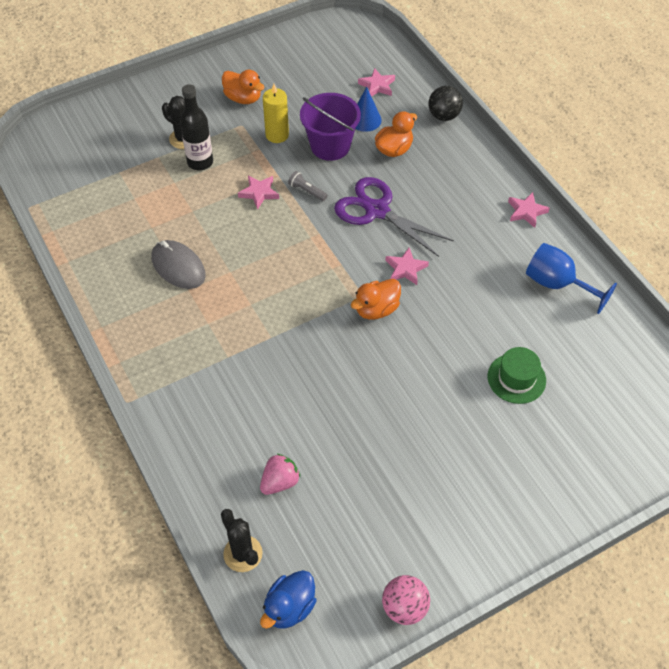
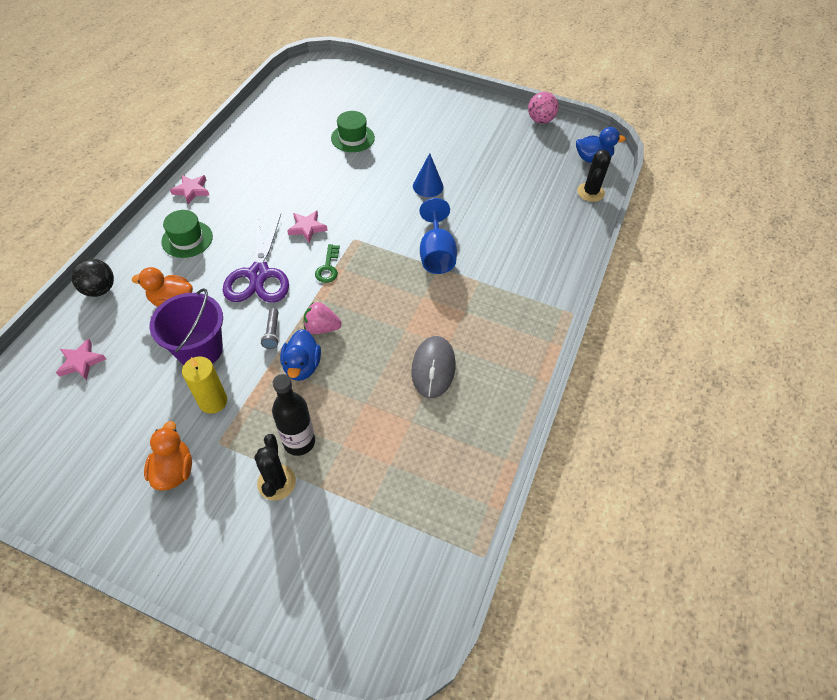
camera: 130 degrees left, 0 degrees up
(259, 193) = (302, 366): pink star -> blue duck
(280, 482) = (533, 201): pink strawberry -> pink strawberry (322, 328)
(344, 258) = (328, 267): none -> green key
(365, 120) = (143, 343): blue cone -> blue cone (428, 186)
(376, 309) = (360, 225): orange duck -> none
(460, 184) = (187, 239): none -> green hat
(557, 284) = (255, 149): blue goblet -> blue goblet (436, 254)

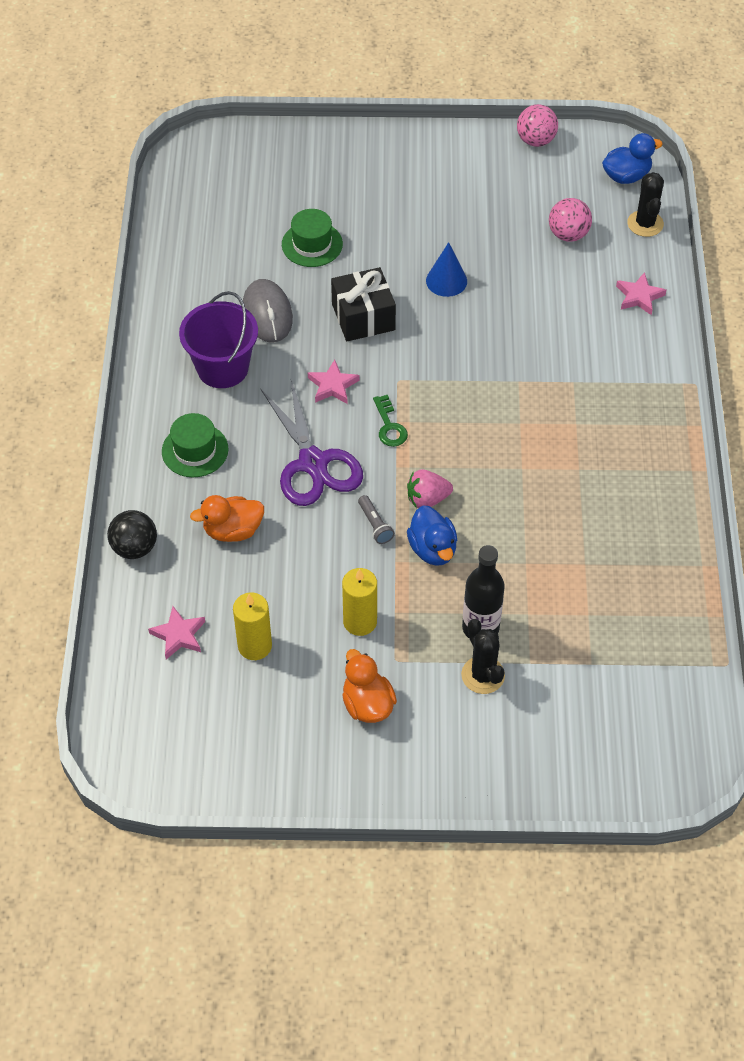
camera: 20 degrees left, 0 degrees up
(126, 390) = (255, 646): none -> yellow candle
(191, 190) = (154, 386): pink star -> pink star (639, 296)
(200, 349) = (305, 573): purple bucket -> purple bucket (222, 368)
(357, 191) = (363, 317): none -> black gift
(433, 368) = (577, 500): grey mouse -> grey mouse (267, 314)
(436, 254) = (506, 366): blue goblet -> none
(530, 183) = (568, 234): none -> pink ball

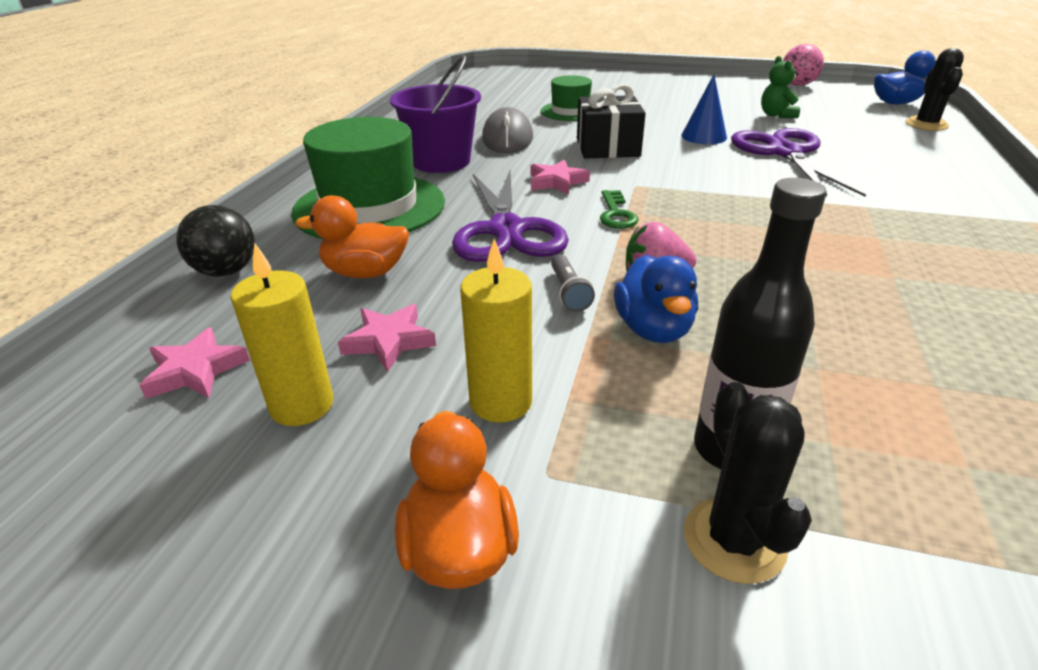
camera: 15 degrees right, 20 degrees down
(195, 450) = (369, 207): green hat -> green hat, size x1.81
(512, 223) = (776, 115): none -> green teddy bear
(517, 302) = (785, 153): none -> purple scissors
(568, 234) = (839, 124): pink ball -> none
(639, 296) = (936, 160): pink star -> pink star (389, 341)

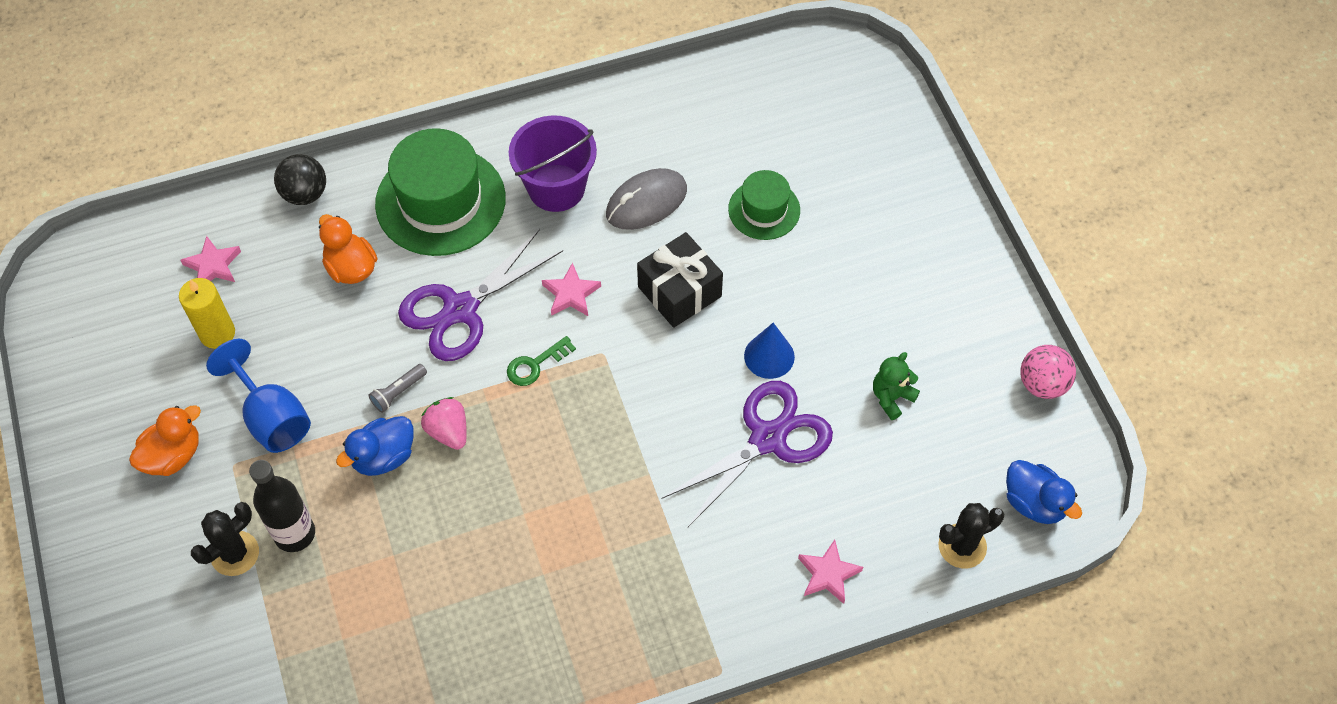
camera: 55 degrees right, 25 degrees up
(389, 341) = (290, 332): pink star -> pink star (828, 574)
(501, 401) = (271, 417): yellow candle -> blue goblet

